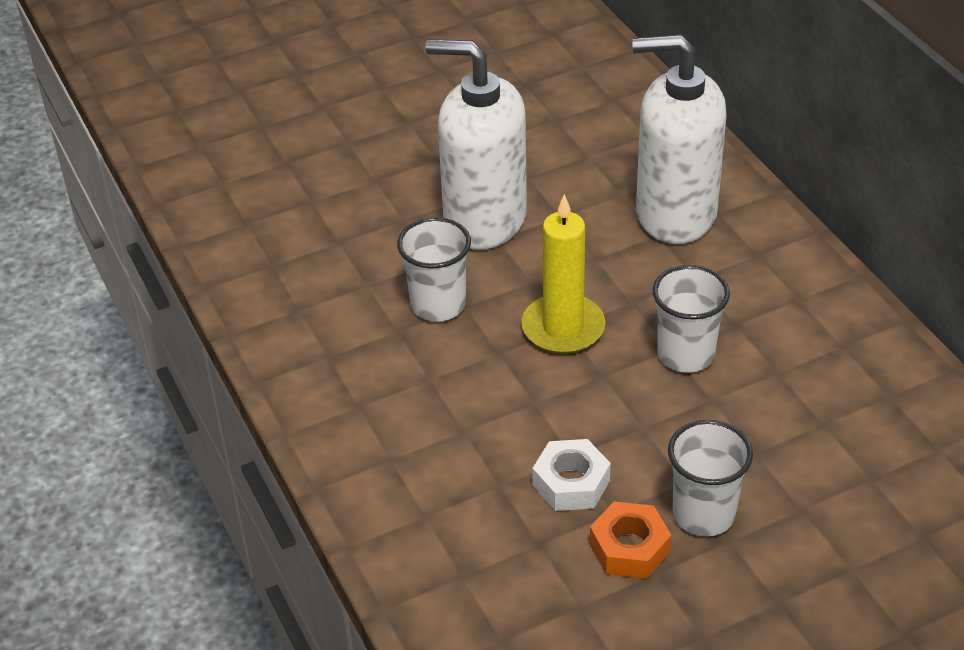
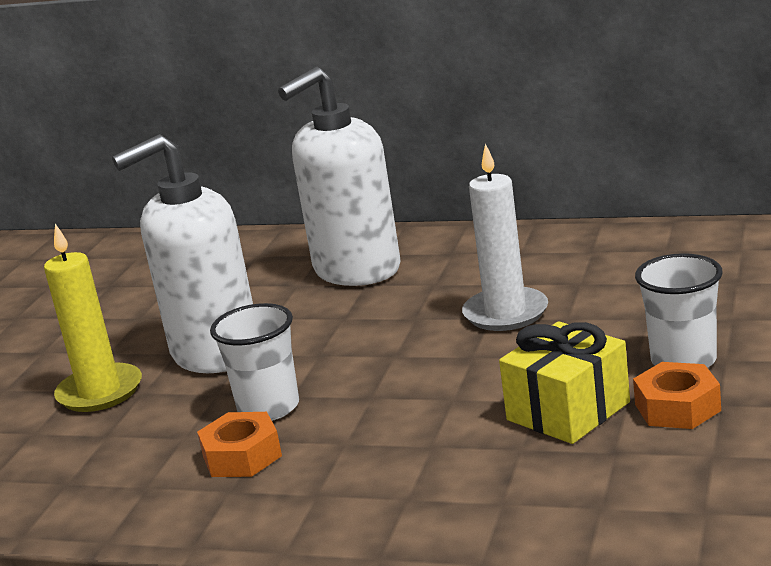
camera: 45 degrees left, 20 degrees down
(370, 334) = (242, 456): none -> orange nut
(563, 328) = (393, 357): yellow candle -> yellow candle (100, 392)
(571, 483) = (568, 411): white nut -> yellow gift
(685, 354) = (505, 313): white cup -> white candle

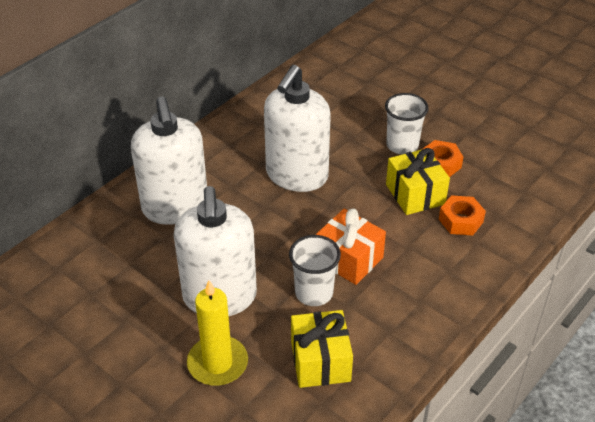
camera: 70 degrees left, 20 degrees up
(140, 456) = (320, 361): none -> yellow gift
(242, 456) = (358, 318): orange nut -> orange nut (460, 220)
(360, 409) = (349, 259): none -> orange gift
(505, 313) = (296, 175): white candle -> white soap dispenser

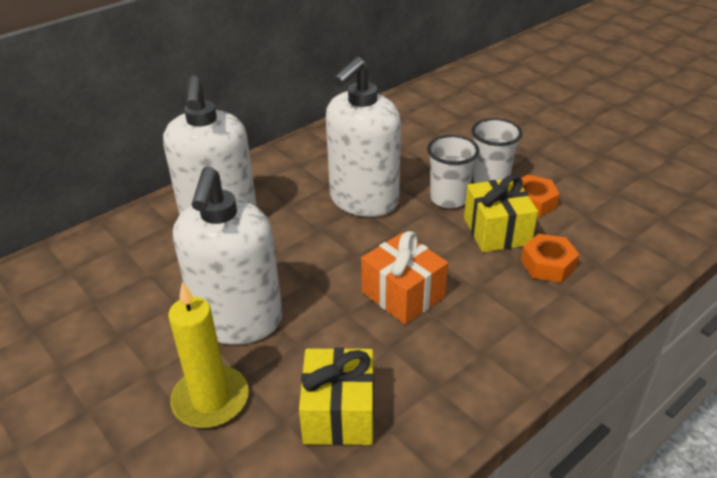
camera: 10 degrees right, 5 degrees down
(314, 293) = (351, 328): white cup -> white cup (449, 198)

